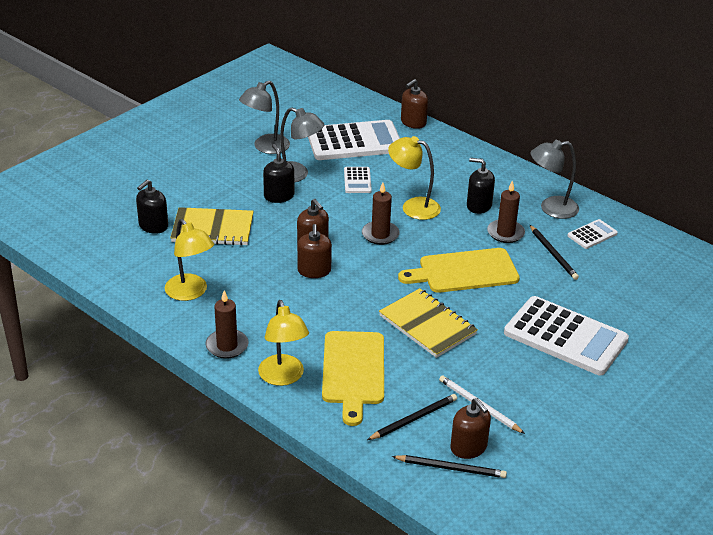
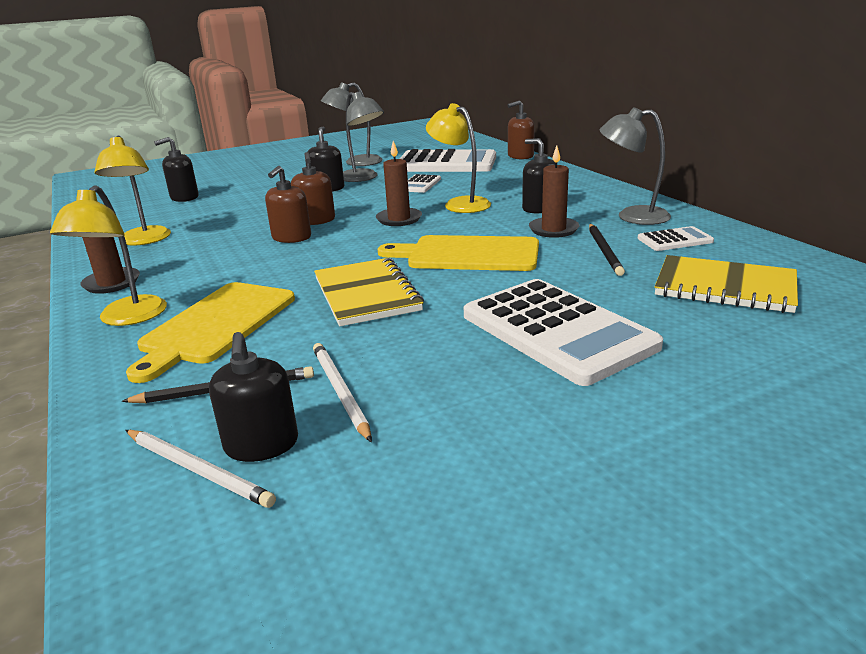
camera: 25 degrees right, 10 degrees down
(212, 229) = (234, 203): yellow notebook -> yellow notebook (724, 287)
(451, 468) = (198, 470): black pencil -> white pencil
(468, 447) = (261, 445): brown soap dispenser -> black soap dispenser

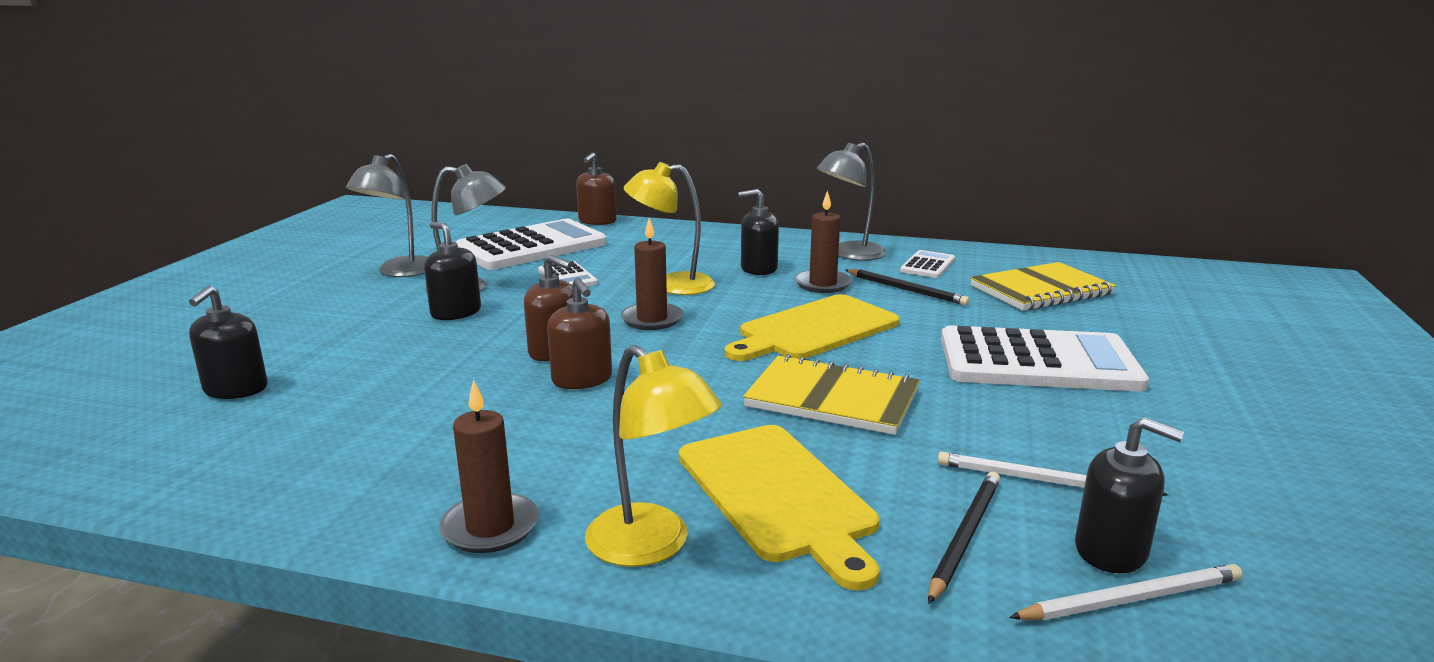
camera: 50 degrees left, 5 degrees down
(144, 240) = (360, 463): yellow lamp -> none

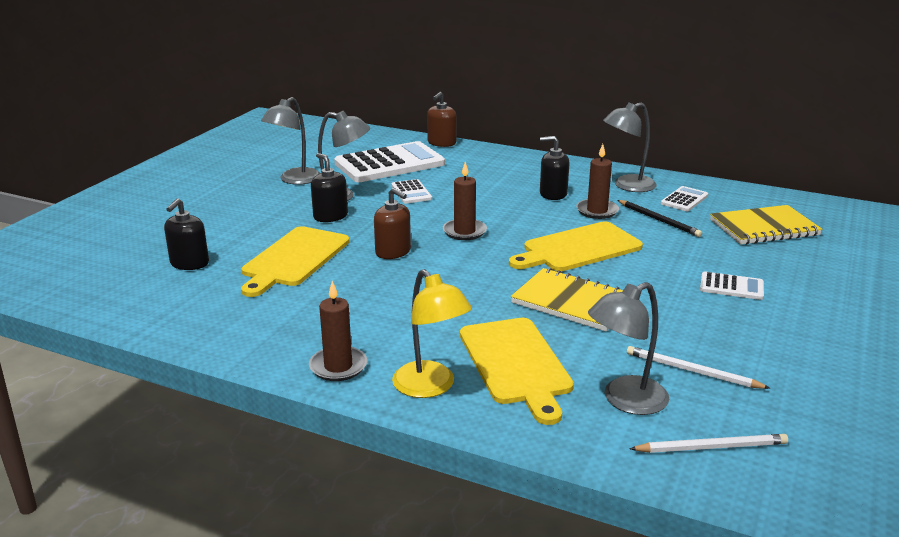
camera: 10 degrees right, 5 degrees up
(404, 371) = (294, 259): none -> yellow cutting board
(582, 379) = (408, 274): brown soap dispenser -> none
(671, 285) = (485, 204): yellow lamp -> none
(965, 536) = (625, 400): black pencil -> grey lamp
(1037, 362) = (731, 287): white calculator -> white calculator, size x0.46
(1111, 550) = (714, 418): black soap dispenser -> none

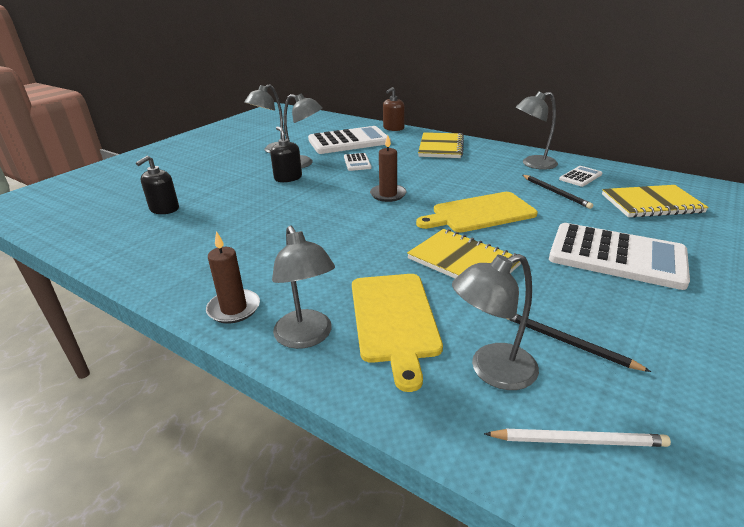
camera: 10 degrees right, 5 degrees up
(294, 259) = (244, 210): yellow cutting board -> none
(393, 252) = (324, 208): brown soap dispenser -> none
(431, 387) = (306, 337): yellow lamp -> grey lamp
(511, 168) = (441, 147): none -> yellow notebook
(553, 194) = (469, 168): black soap dispenser -> none
(597, 211) = (503, 183): brown candle -> none
(692, 371) = (567, 342): white pencil -> black pencil
(731, 287) = (616, 256): white calculator -> white calculator, size x2.17

